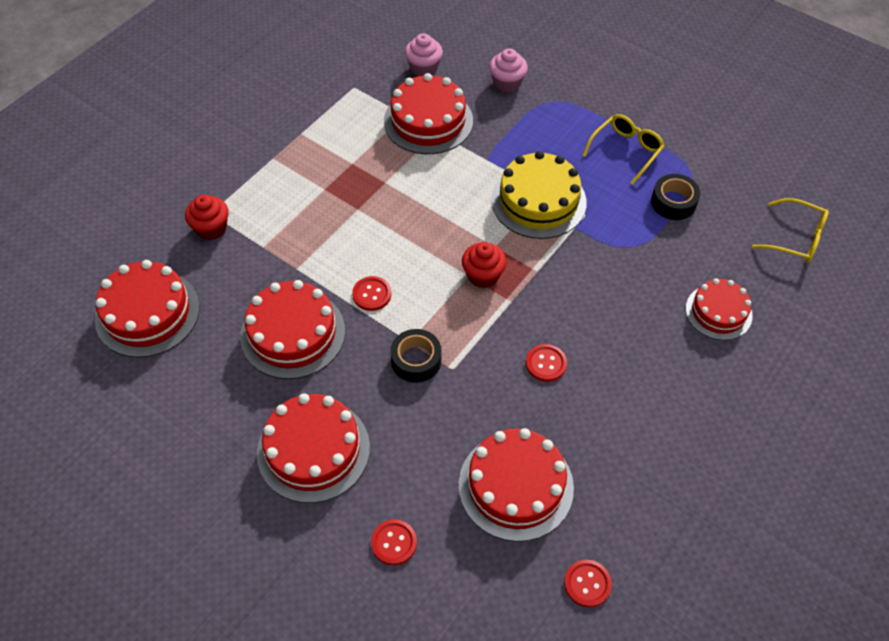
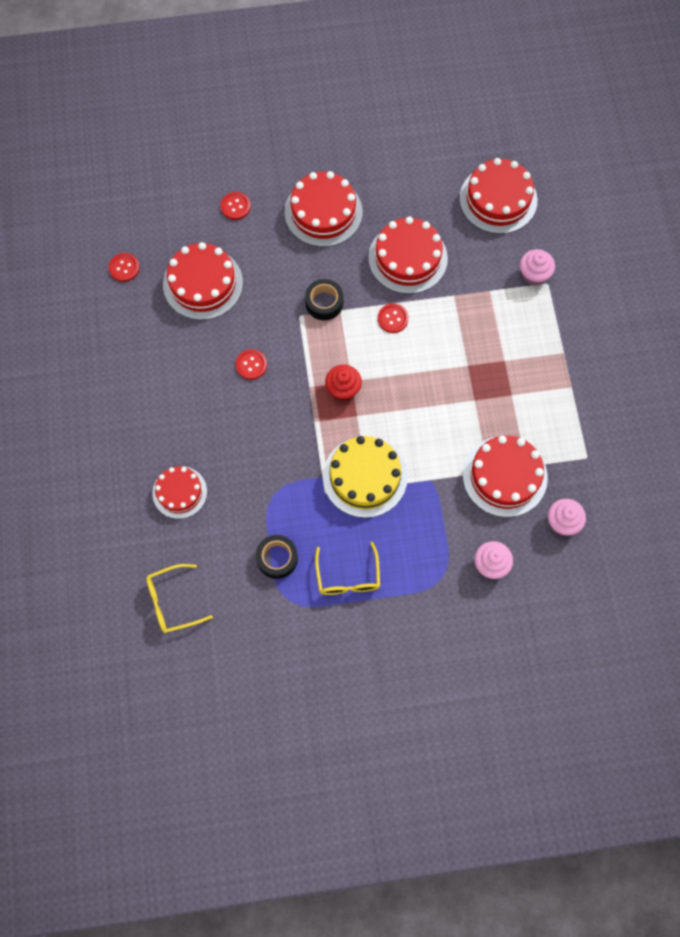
camera: 135 degrees right, 15 degrees up
(211, 228) = (534, 274): red cupcake -> pink cupcake

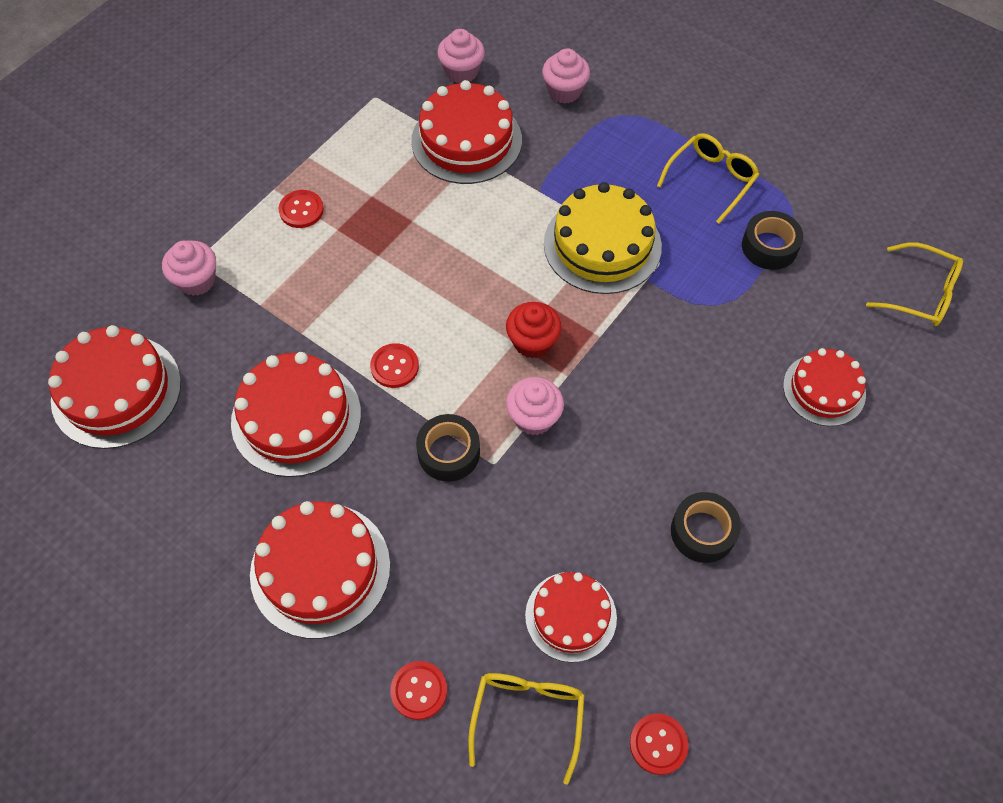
camera: 135 degrees left, 10 degrees down
(178, 367) = (703, 532): none -> black tape
(184, 234) = (527, 717): none -> yellow glasses
(203, 283) = (570, 616): red cake -> red cake, size x0.64
(251, 365) = (609, 457): red button -> red button (301, 210)
(303, 352) = (534, 417): none -> pink cupcake

